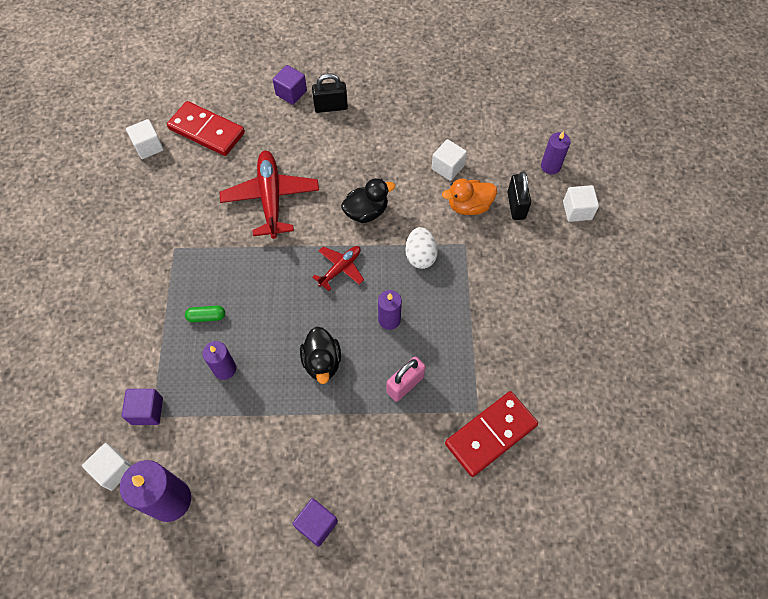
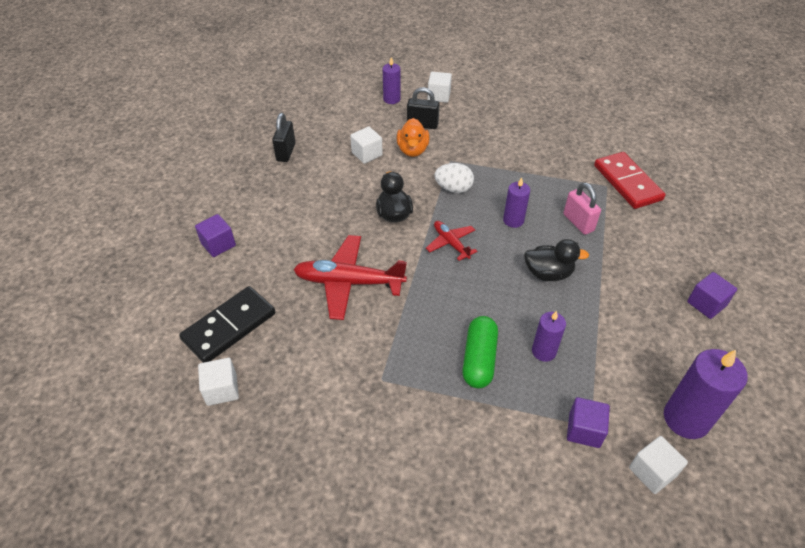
camera: 75 degrees left, 15 degrees down
(206, 317) = (479, 359): green capsule -> green capsule, size x1.81
(207, 131) = (229, 326): red domino -> black domino
(331, 107) = (255, 217): black padlock -> black padlock (286, 152)

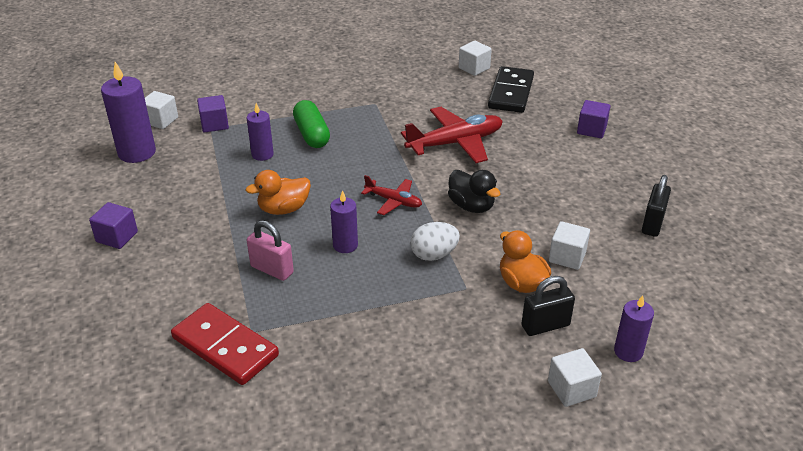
camera: 150 degrees right, 10 degrees down
(286, 152) = (652, 224): black padlock -> black padlock turned 45 degrees clockwise
(548, 273) = (283, 209): black duck -> orange duck

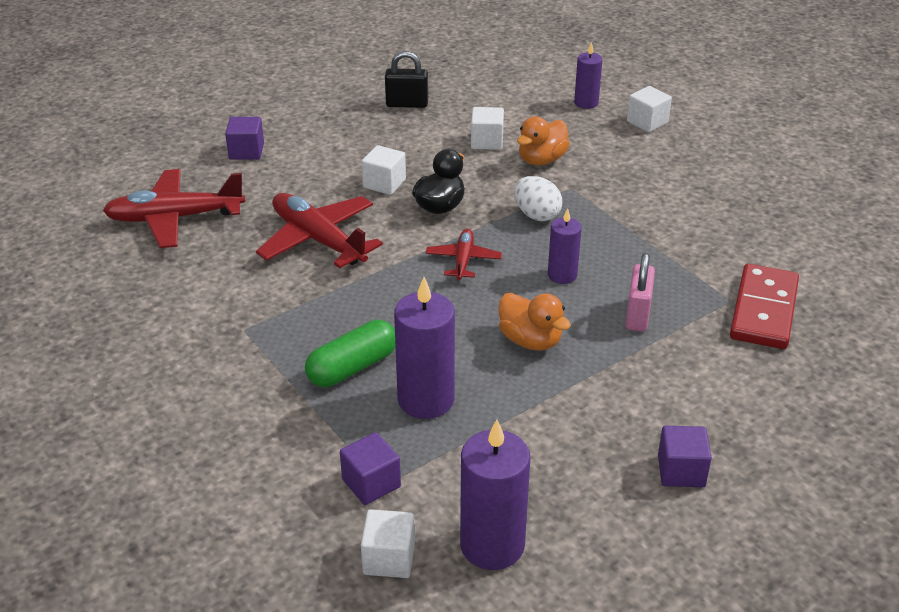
camera: 110 degrees left, 0 degrees up
(262, 154) = (426, 399): purple candle -> purple candle, size x1.70
(474, 68) = (111, 260): white cube -> white cube (384, 183)
(511, 93) = (174, 218): black domino -> red plane
(545, 325) = (587, 141): black padlock -> none

